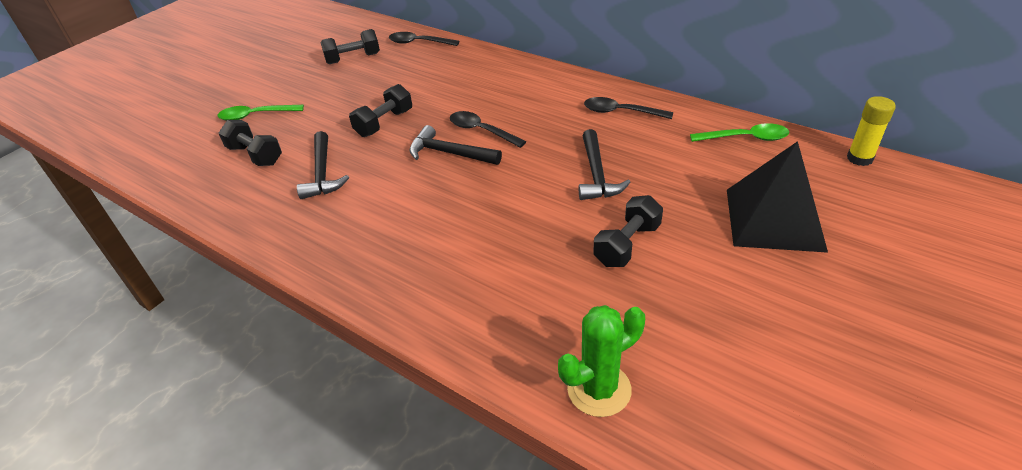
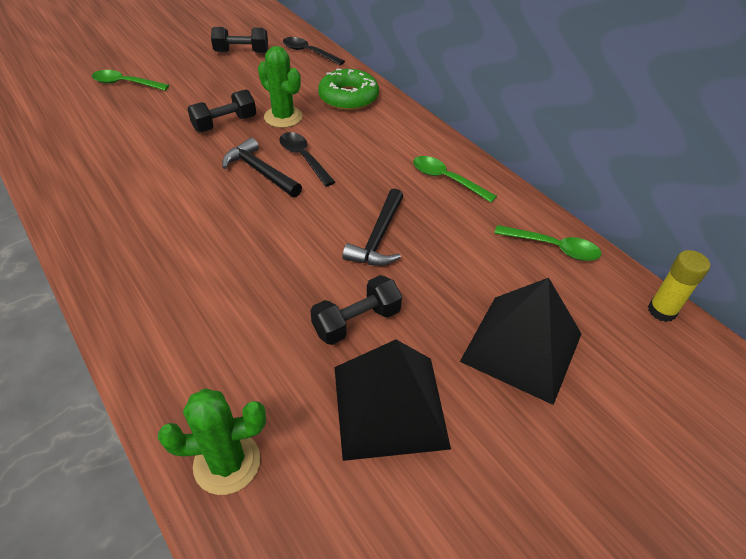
camera: 15 degrees right, 5 degrees up
(255, 155) = (100, 121): black dumbbell -> none
(322, 173) = (141, 156): black hammer -> none
(436, 103) = (283, 117): none -> green cactus
(485, 70) = (348, 97): none -> green donut
(621, 112) = (447, 179): black spoon -> green spoon
(702, 298) = (389, 406): none -> black pyramid

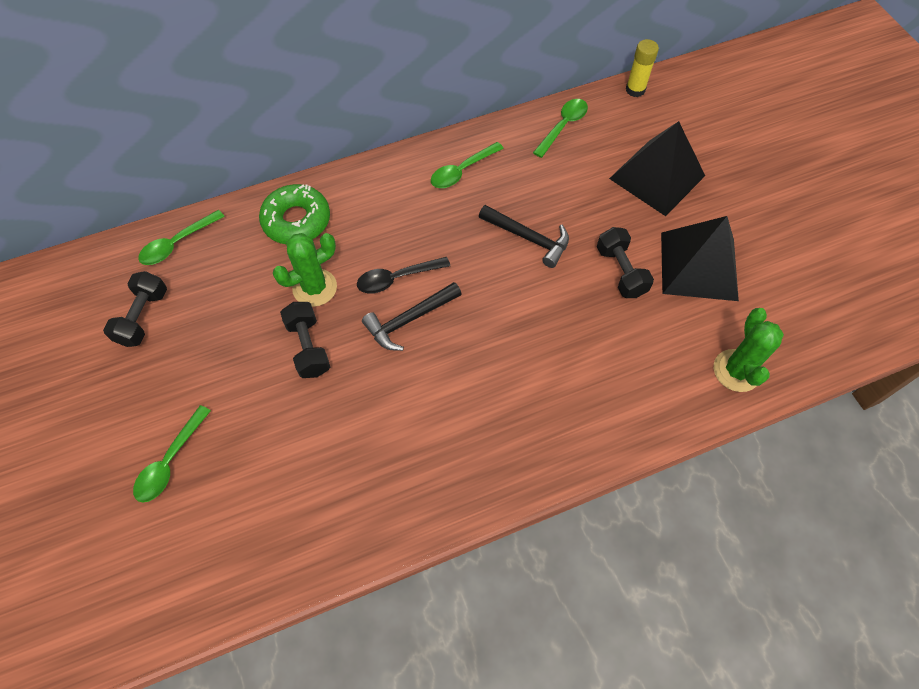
camera: 75 degrees left, 15 degrees up
(309, 53) = (177, 243): black spoon -> green spoon

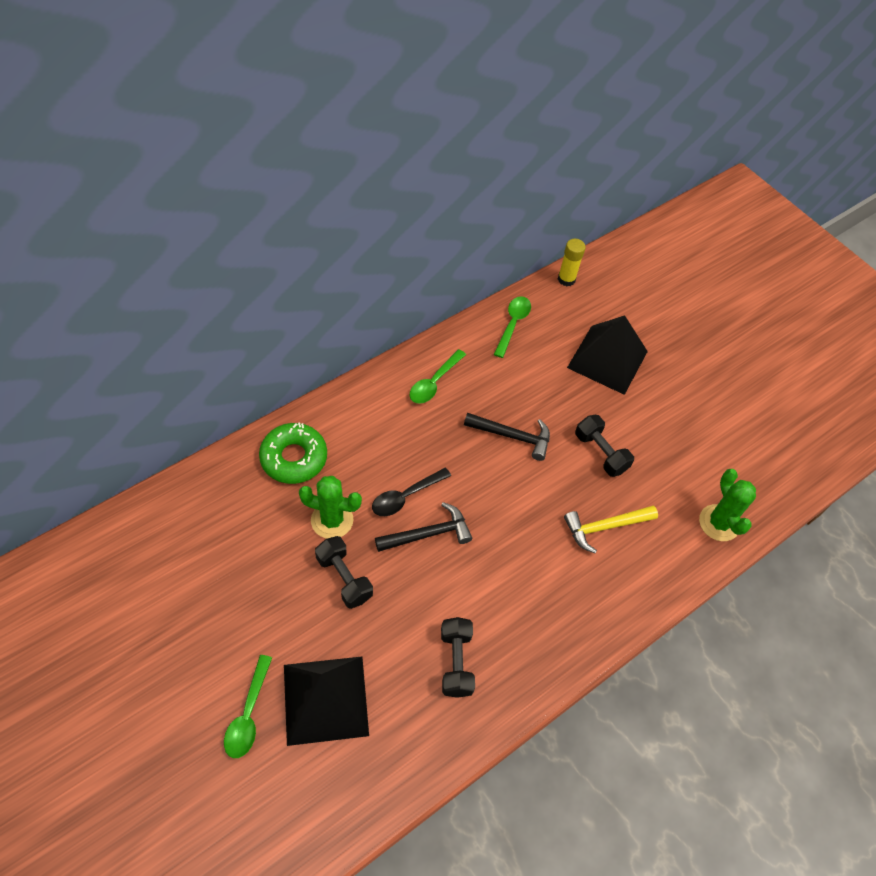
camera: 20 degrees left, 5 degrees down
(143, 317) = (174, 581): black dumbbell -> black dumbbell (456, 662)
(177, 243) = (184, 502): green spoon -> none
(315, 288) = (332, 520): green cactus -> green cactus turned 60 degrees clockwise
(409, 320) = (428, 534): black hammer -> black hammer turned 150 degrees counterclockwise
(602, 350) = (604, 527): none -> yellow hammer
(698, 265) = (664, 435): black pyramid -> black pyramid (325, 699)

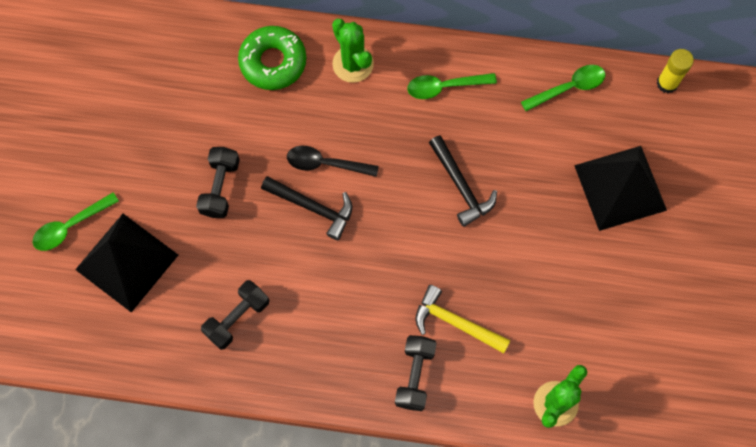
camera: 50 degrees right, 15 degrees up
(332, 520) = (254, 135): green cactus -> green cactus (353, 64)
(600, 453) = (520, 261): black dumbbell -> black dumbbell (415, 375)

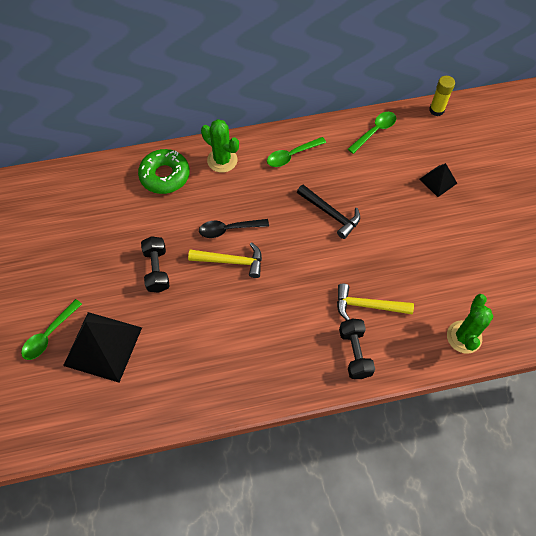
camera: 20 degrees left, 10 degrees down
(237, 318) = (204, 358): black dumbbell -> none
(313, 207) = (231, 261): black hammer -> yellow hammer
(620, 187) = (438, 181): black pyramid -> black pyramid, size x0.52

